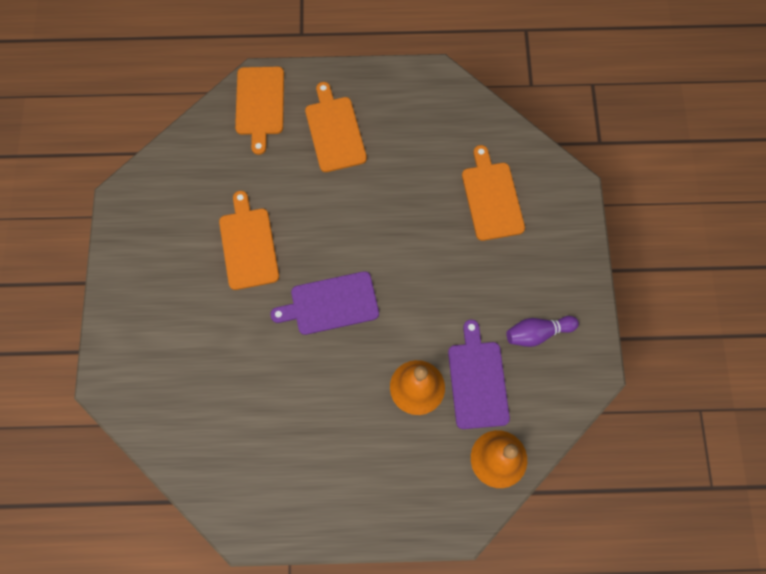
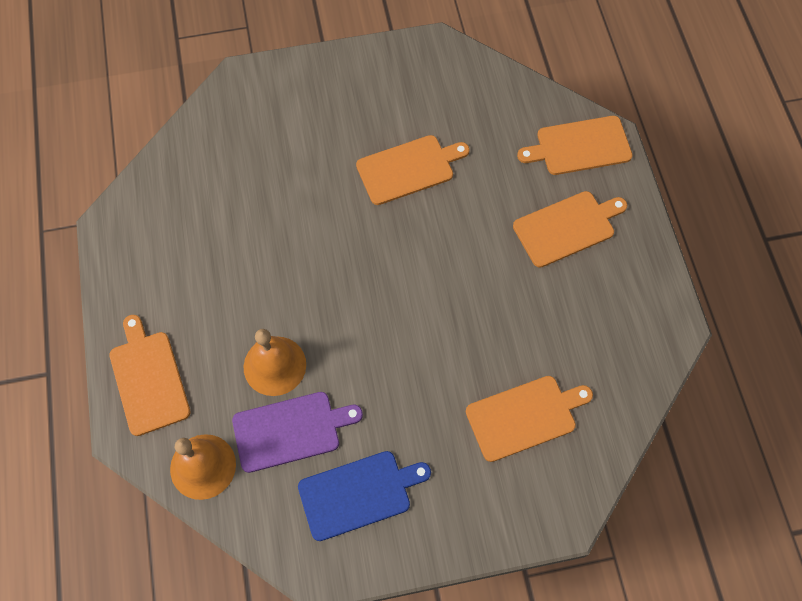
camera: 80 degrees right, 5 degrees down
(330, 304) = (356, 261): purple cutting board -> none
(411, 501) = (148, 379): none -> orange cutting board
(537, 333) = (359, 493): purple bowling pin -> blue cutting board

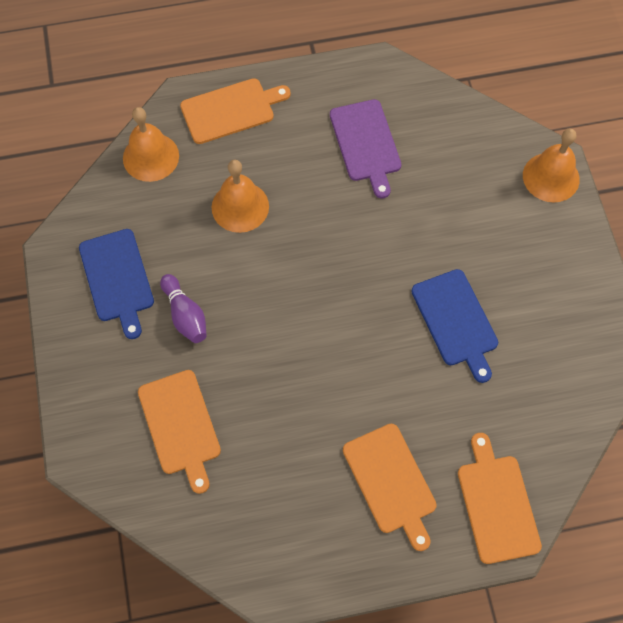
camera: 90 degrees right, 0 degrees up
(259, 83) = (551, 177): none -> orange bell
(290, 430) = (178, 222): purple cutting board -> purple cutting board (366, 144)
(403, 417) = (185, 315): none -> purple bowling pin
(408, 168) = (456, 321): orange cutting board -> blue cutting board

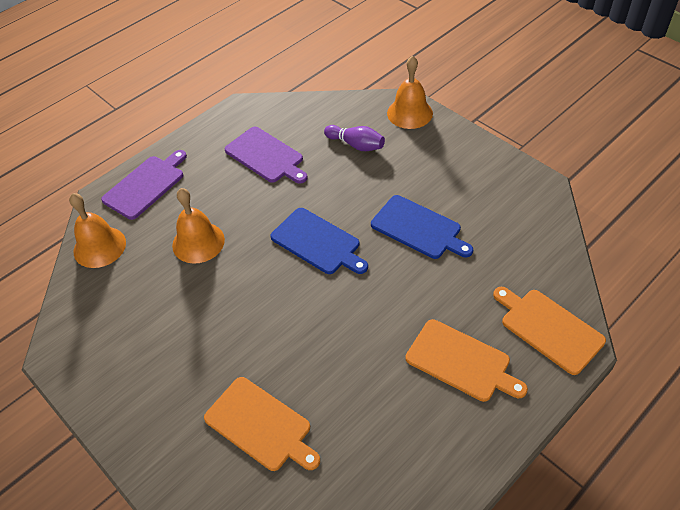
camera: 30 degrees left, 15 degrees down
(117, 279) = (128, 346): blue cutting board -> blue cutting board (318, 242)
(185, 315) = (206, 340): purple bowling pin -> purple bowling pin (356, 145)
(231, 110) = (146, 185): orange cutting board -> purple cutting board

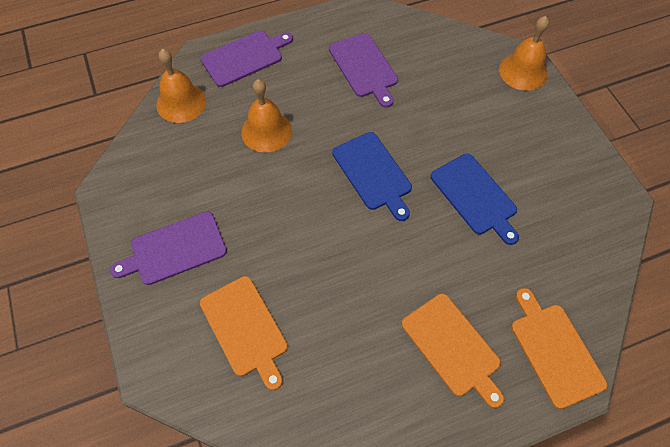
camera: 20 degrees right, 10 degrees up
(155, 382) = (174, 249): none -> purple cutting board
(356, 145) = (454, 87): purple bowling pin -> none

